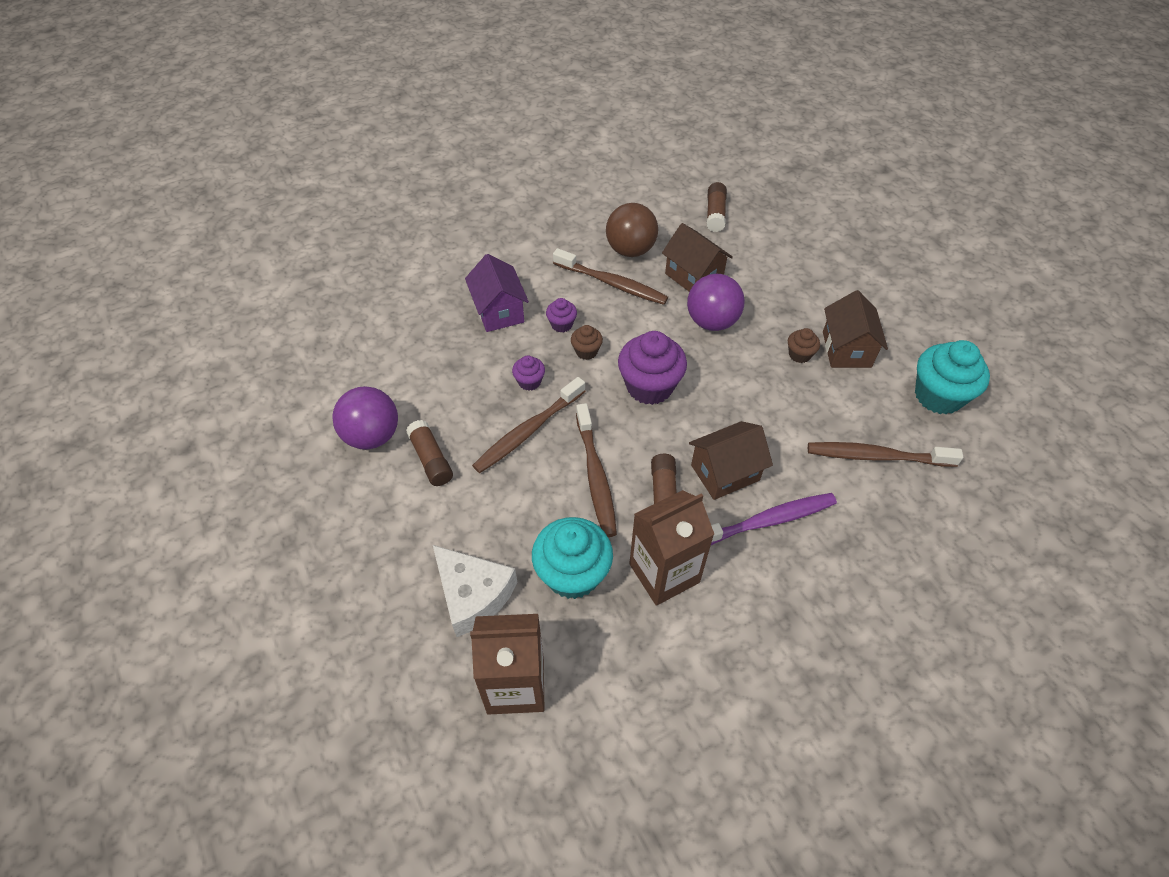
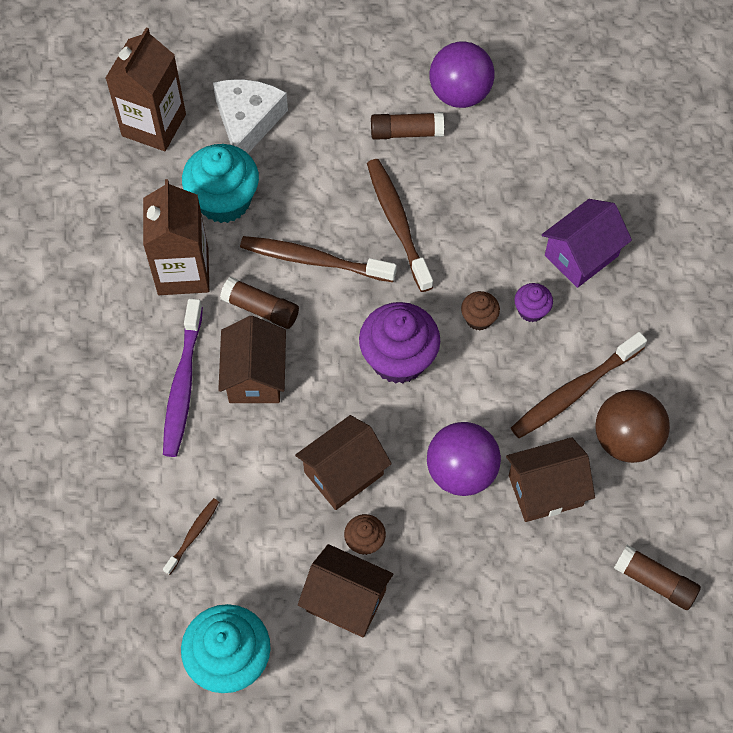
camera: 115 degrees right, 10 degrees up
(473, 595) = (247, 121): white cheese -> white cheese turned 120 degrees clockwise
(499, 311) = (581, 255): purple house -> purple house turned 45 degrees counterclockwise
(529, 382) = (462, 248): purple cupcake -> none
(761, 385) = (343, 473): none -> brown house
(876, 456) = (193, 535): brown toothbrush -> brown toothbrush, size x0.51

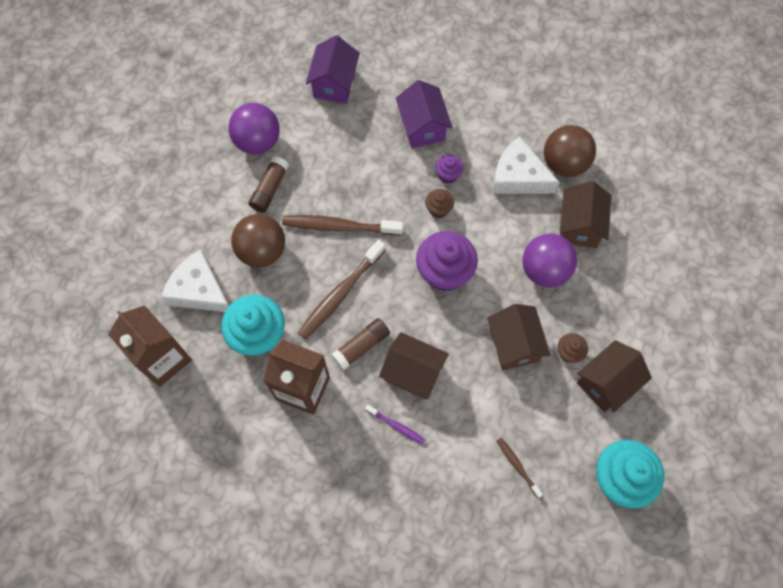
camera: 65 degrees left, 5 degrees up
(183, 385) = (396, 426): purple toothbrush -> purple toothbrush, size x0.51
(325, 159) = (262, 251): none -> brown ball
(574, 391) = (518, 177): brown toothbrush -> white cheese
(584, 137) = (334, 83): none -> purple house
(655, 581) = (665, 193): brown glue stick -> none

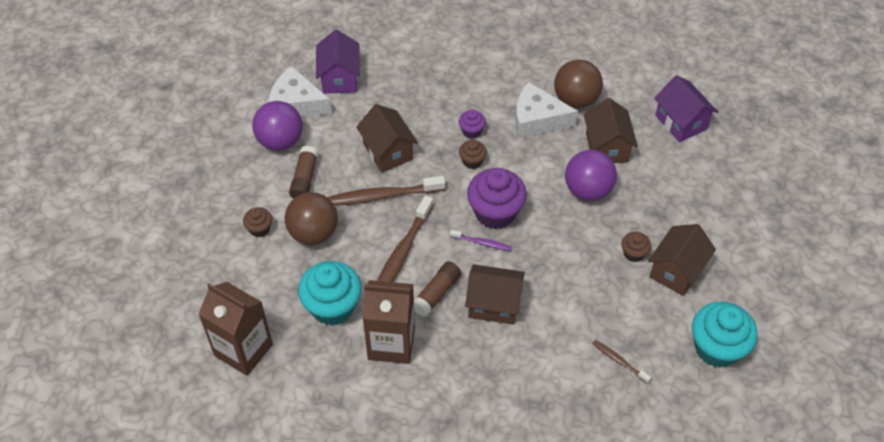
camera: 15 degrees left, 15 degrees down
(199, 290) = (262, 281): white cheese -> white cheese (296, 104)
(212, 233) = (259, 229): none -> brown cupcake
(396, 426) = (493, 354): purple toothbrush -> purple toothbrush (482, 243)
(422, 127) = (435, 97): purple house -> purple house (681, 122)
(514, 344) = (580, 259): brown house -> brown house (388, 151)

